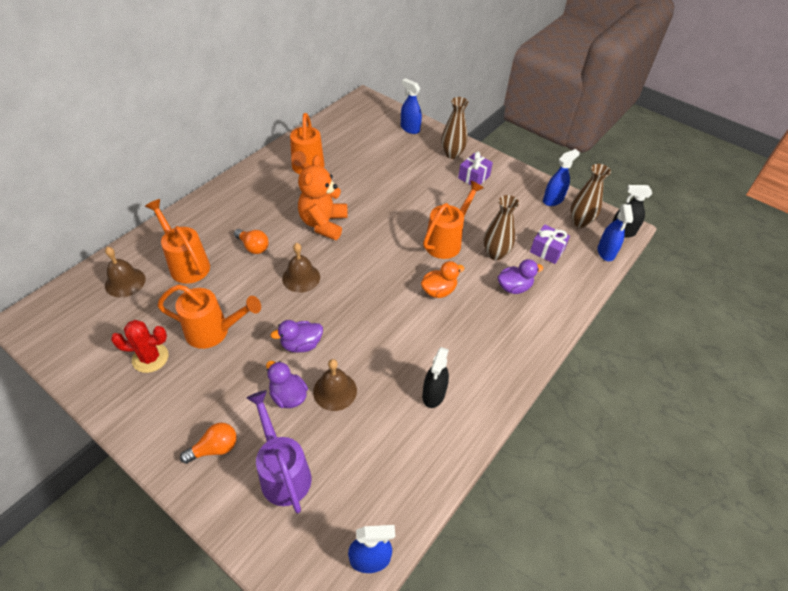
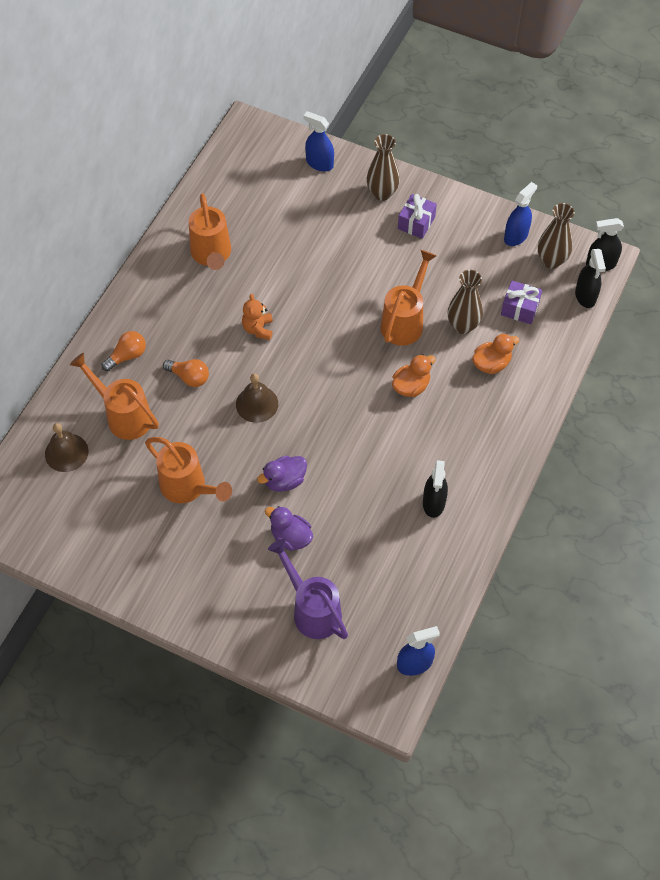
camera: 10 degrees left, 10 degrees up
(150, 358) = (135, 530): red cactus -> none
(213, 331) = (188, 487): orange watering can -> orange watering can turned 45 degrees clockwise
(215, 448) = (239, 603): orange light bulb -> orange light bulb (127, 356)
(323, 224) = (258, 329): orange teddy bear -> orange teddy bear, size x0.55
(335, 391) = (335, 521): brown bell -> none
(514, 287) = (491, 364): purple duck -> orange duck
(606, 252) = (585, 296): blue spray bottle -> black spray bottle

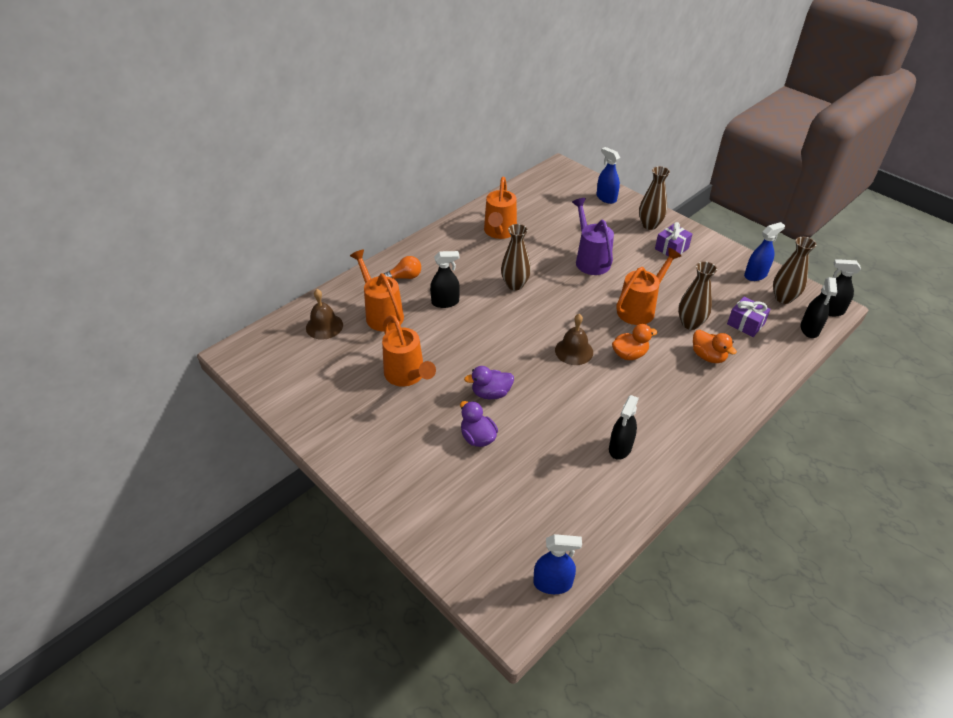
camera: 20 degrees right, 15 degrees down
(189, 377) = (445, 302): orange light bulb -> black spray bottle
(257, 404) = (491, 333): brown bell -> brown bell (574, 351)
(258, 329) = (515, 285): orange teddy bear -> brown vase
(312, 610) = (472, 503): purple watering can -> purple watering can (590, 260)
(491, 364) = (708, 356): orange duck -> orange duck turned 60 degrees clockwise

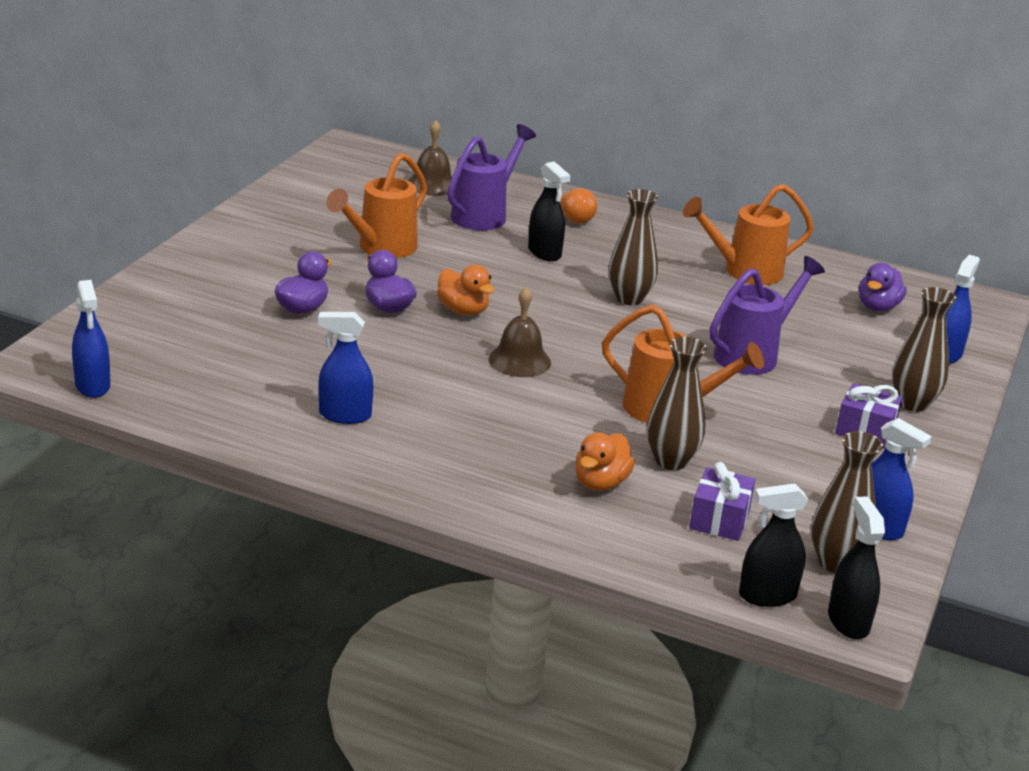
camera: 65 degrees right, 15 degrees down
(382, 314) = (484, 215): orange watering can -> purple watering can
(553, 201) = (877, 307): none -> purple duck
(620, 448) = (345, 415): black spray bottle -> blue spray bottle
(629, 354) = (548, 408): orange duck -> orange duck (463, 310)

